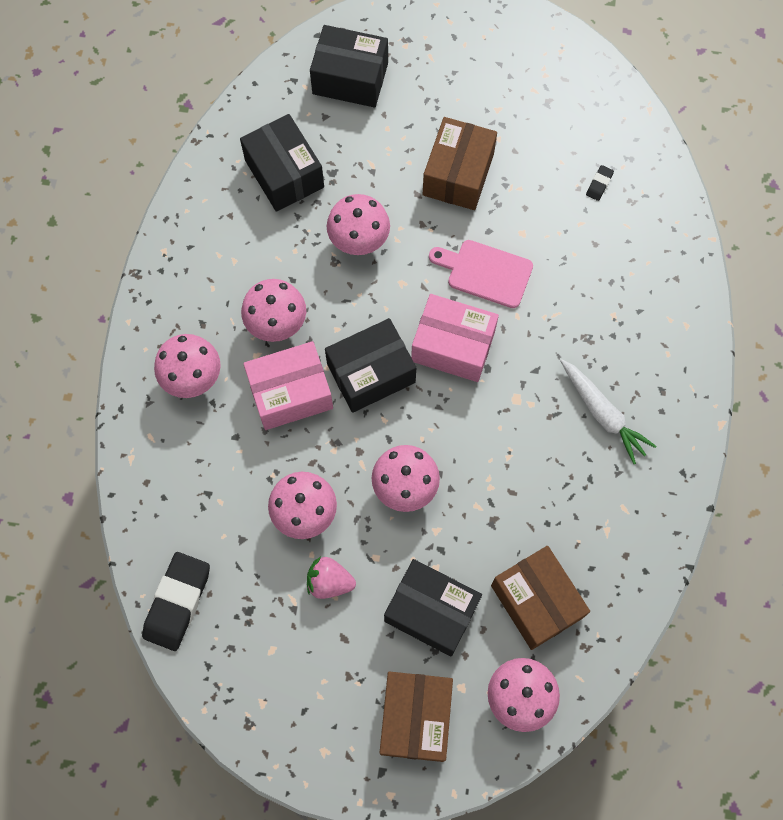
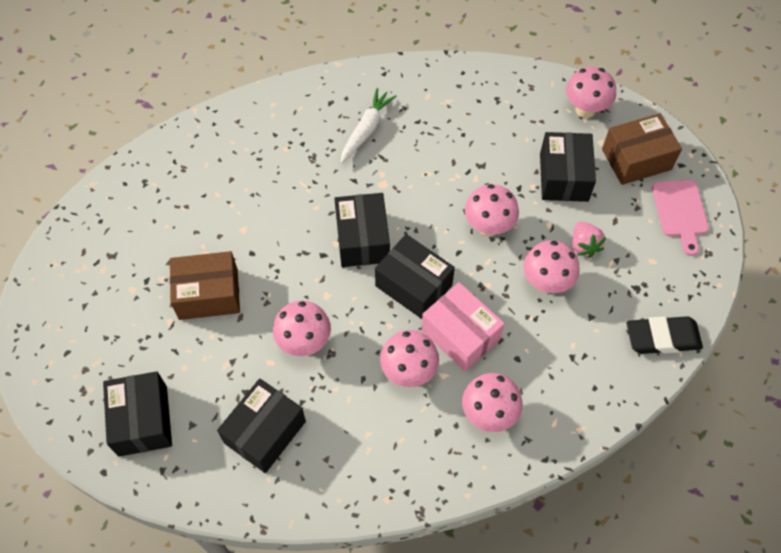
camera: 115 degrees left, 10 degrees down
(453, 346) = (362, 239): pink box -> black box
(485, 272) = (289, 241): pink cutting board -> pink cutting board (680, 212)
(536, 601) = (519, 122): brown box -> none
(599, 184) = (177, 194): black eraser -> none

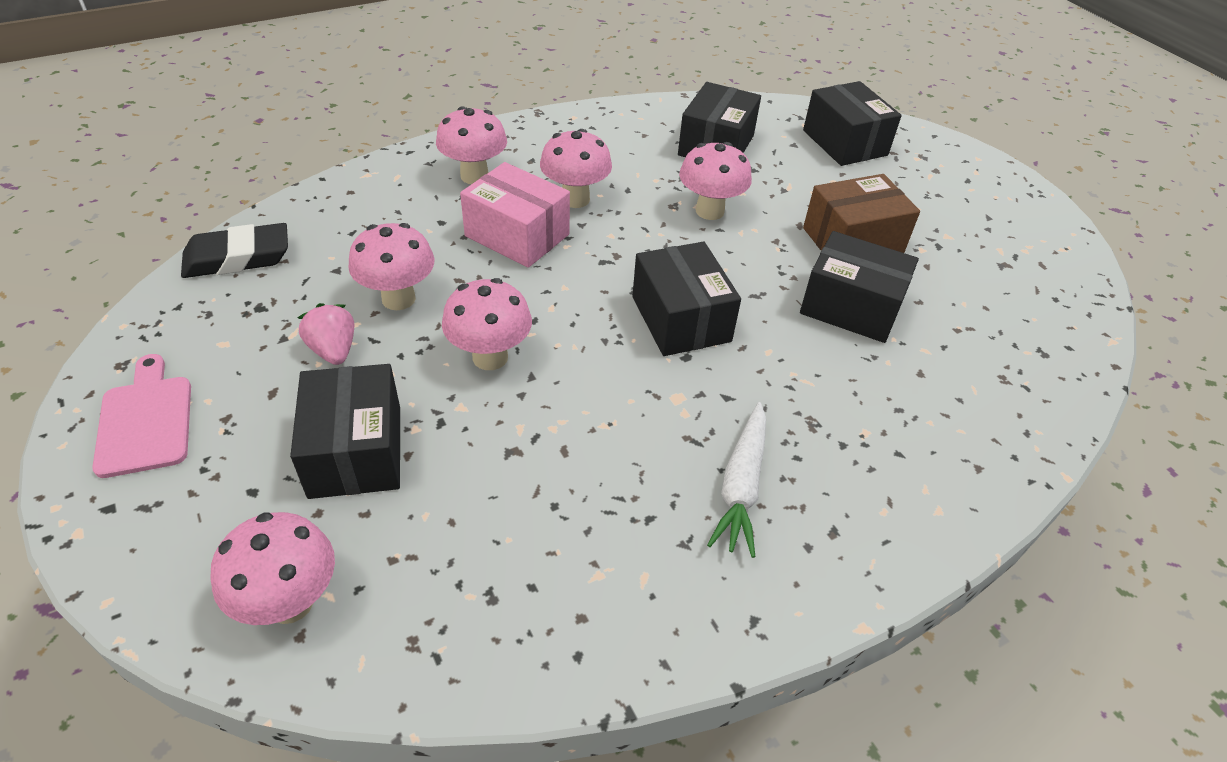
camera: 165 degrees right, 15 degrees down
(413, 285) = (590, 276): black box -> black box (851, 307)
(636, 159) = (201, 505): brown box -> none

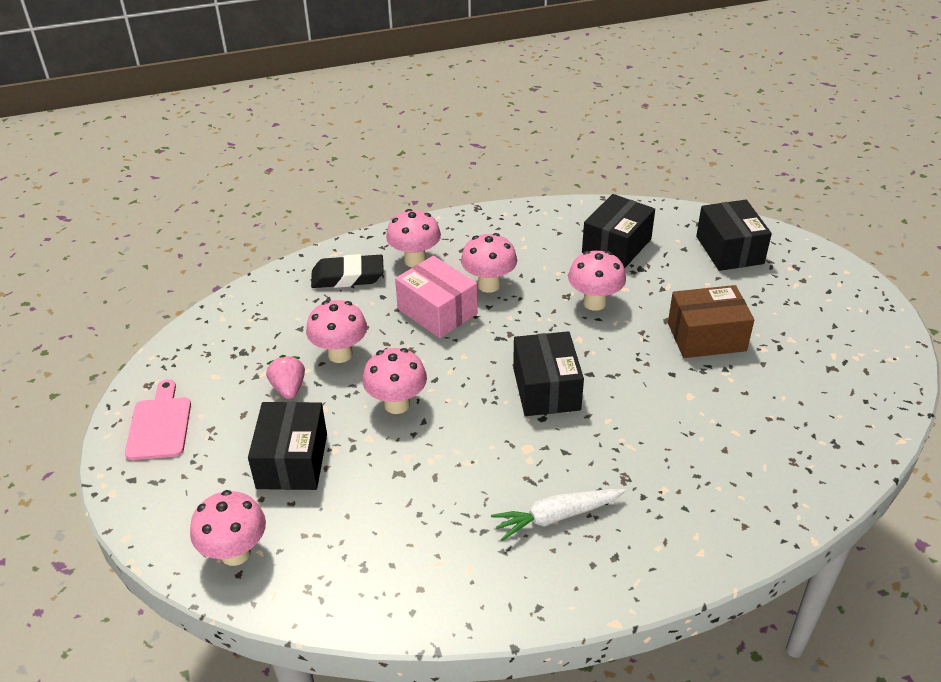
camera: 15 degrees right, 5 degrees down
(238, 258) = (233, 313): black eraser -> black eraser (348, 277)
(741, 486) = (556, 517): white carrot -> white carrot turned 45 degrees clockwise
(851, 307) = (686, 392): black box -> none

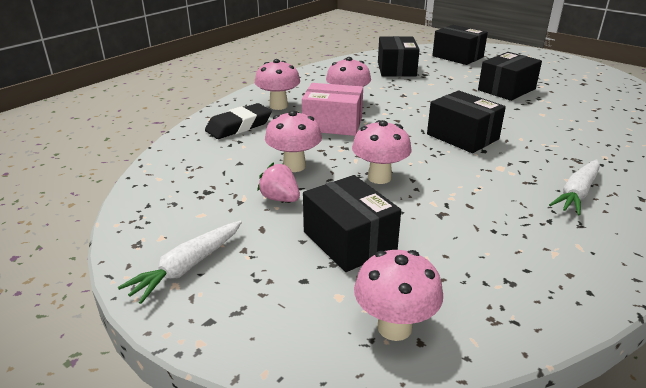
camera: 35 degrees left, 10 degrees down
(160, 425) = (187, 267): pink cutting board -> white carrot
(594, 303) = (424, 93): pink mushroom -> none
(706, 337) = (506, 89): brown box -> black box

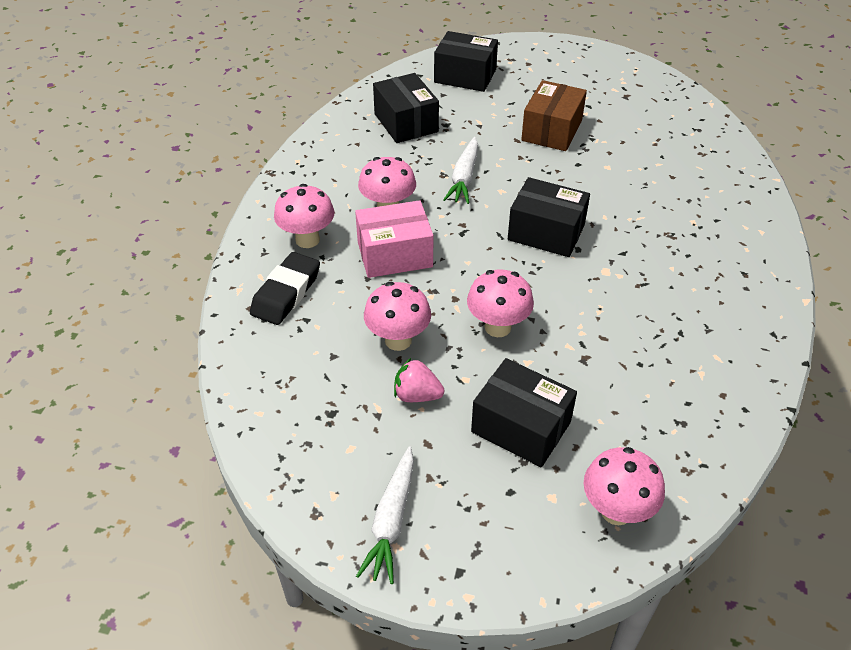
camera: 25 degrees left, 15 degrees up
(506, 89) = (552, 131): black box -> brown box
(577, 193) = (689, 286): white carrot -> white carrot (464, 178)

